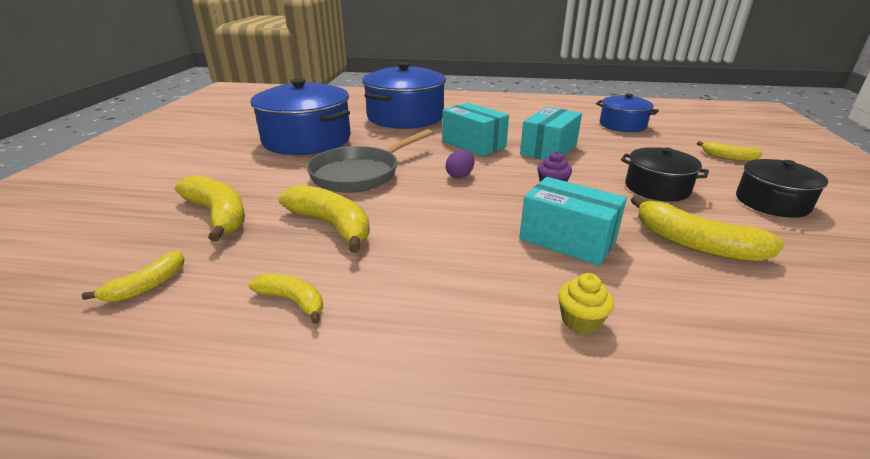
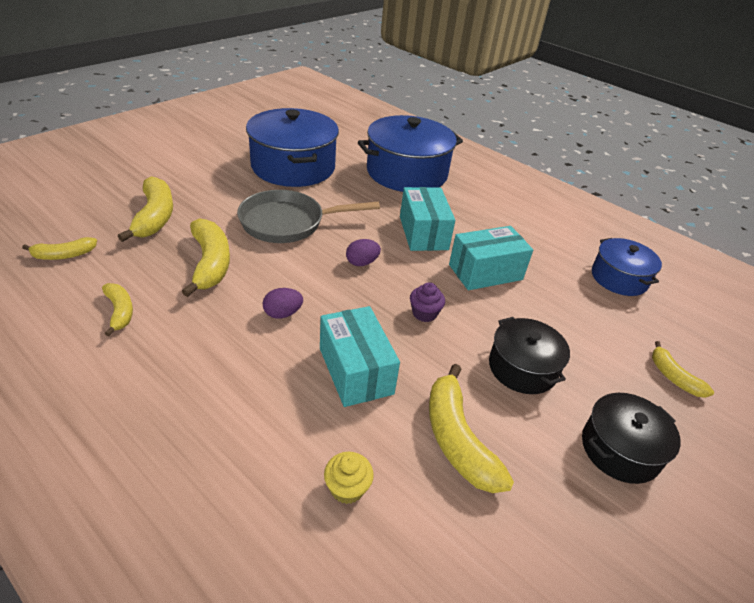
camera: 30 degrees right, 10 degrees up
(453, 231) = (282, 314): none -> purple egg
(580, 321) = (262, 438): yellow cupcake -> yellow cupcake (347, 488)

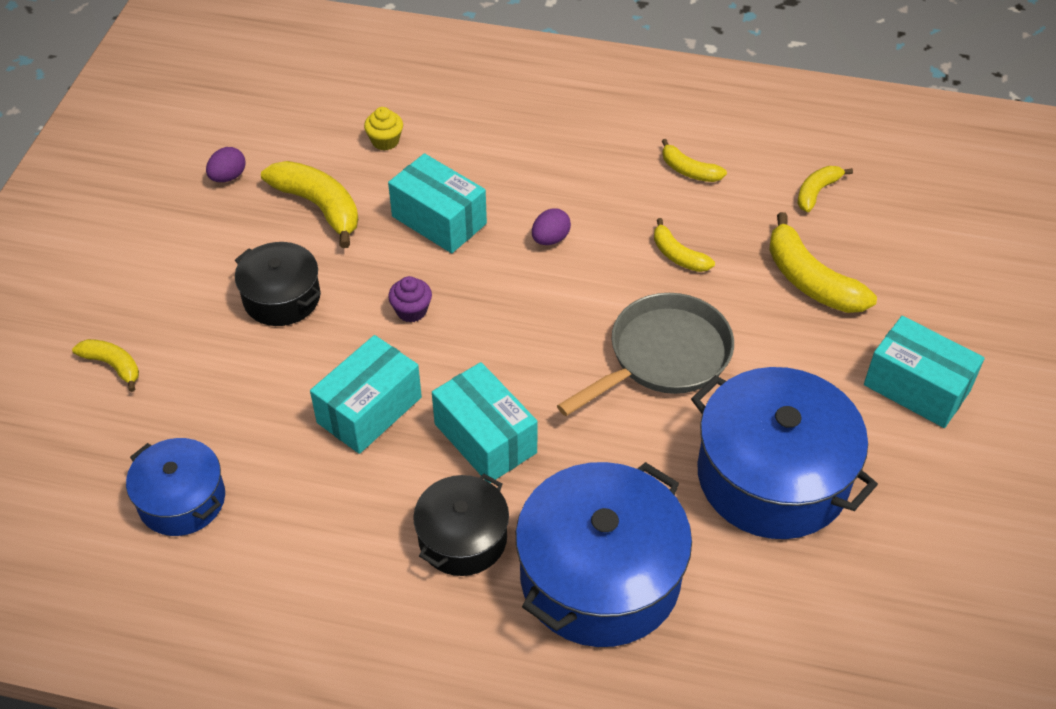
camera: 155 degrees right, 10 degrees up
(181, 162) = (916, 387): none -> turquoise box
(210, 263) = (678, 255): yellow banana -> yellow banana, size x0.57
(362, 263) = (525, 343): purple egg -> purple egg (228, 177)
(620, 449) = (172, 261): black pot -> black pot (462, 538)

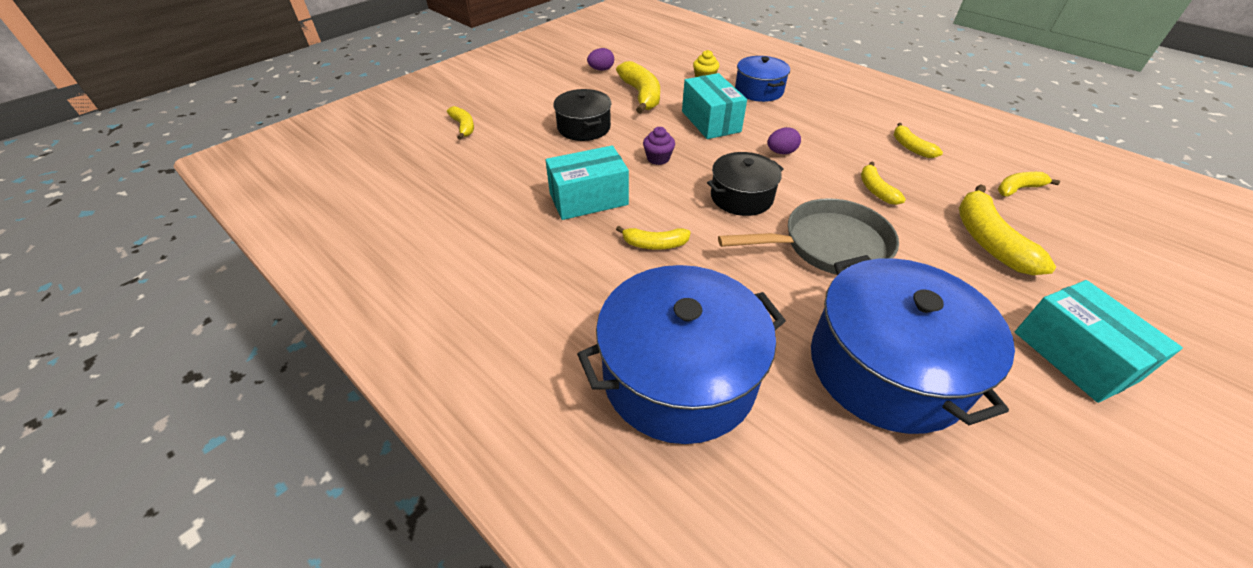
camera: 30 degrees right, 5 degrees down
(182, 500) = (435, 202): blue pot -> blue pot (759, 90)
(462, 538) = (590, 299): black pot -> black pot (741, 197)
(485, 438) = (654, 244): turquoise box -> yellow banana

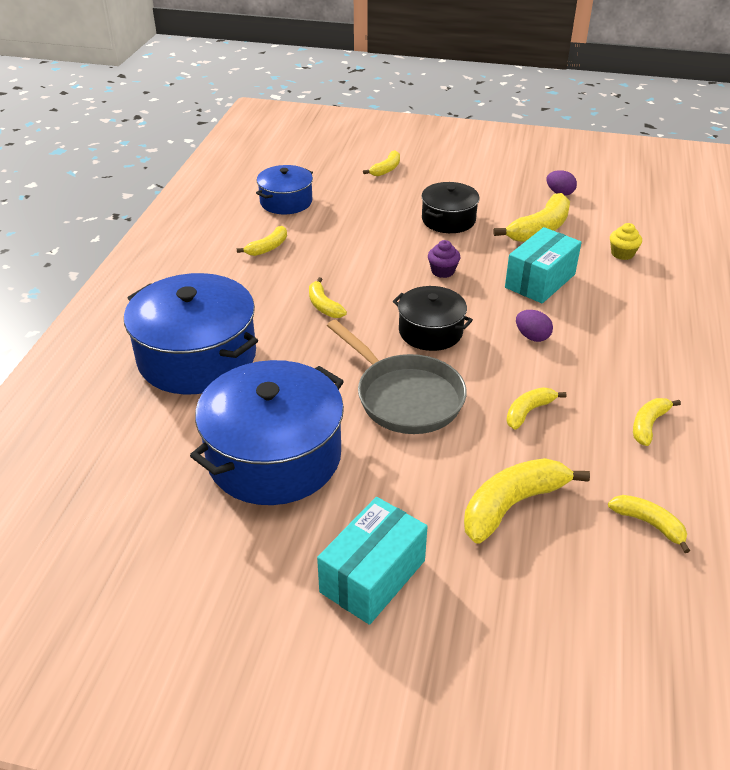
camera: 60 degrees right, 5 degrees down
(515, 246) = (268, 247): none -> yellow banana
(588, 199) = (351, 257): turquoise box -> none
(759, 90) = (643, 293): blue pot -> blue pot (286, 202)

